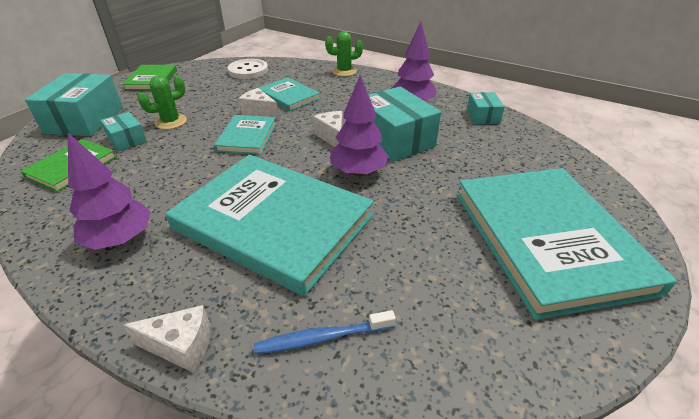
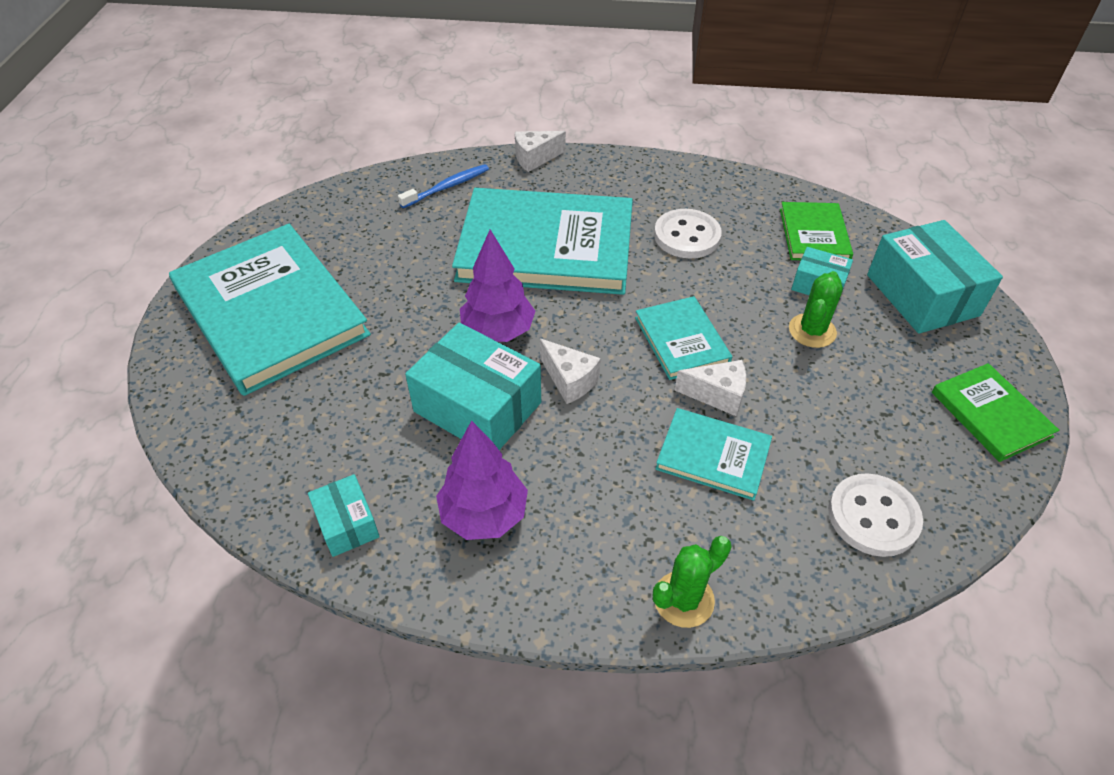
camera: 155 degrees right, 10 degrees up
(120, 239) = (660, 194): purple tree -> none
(155, 194) = (687, 236): none -> white button

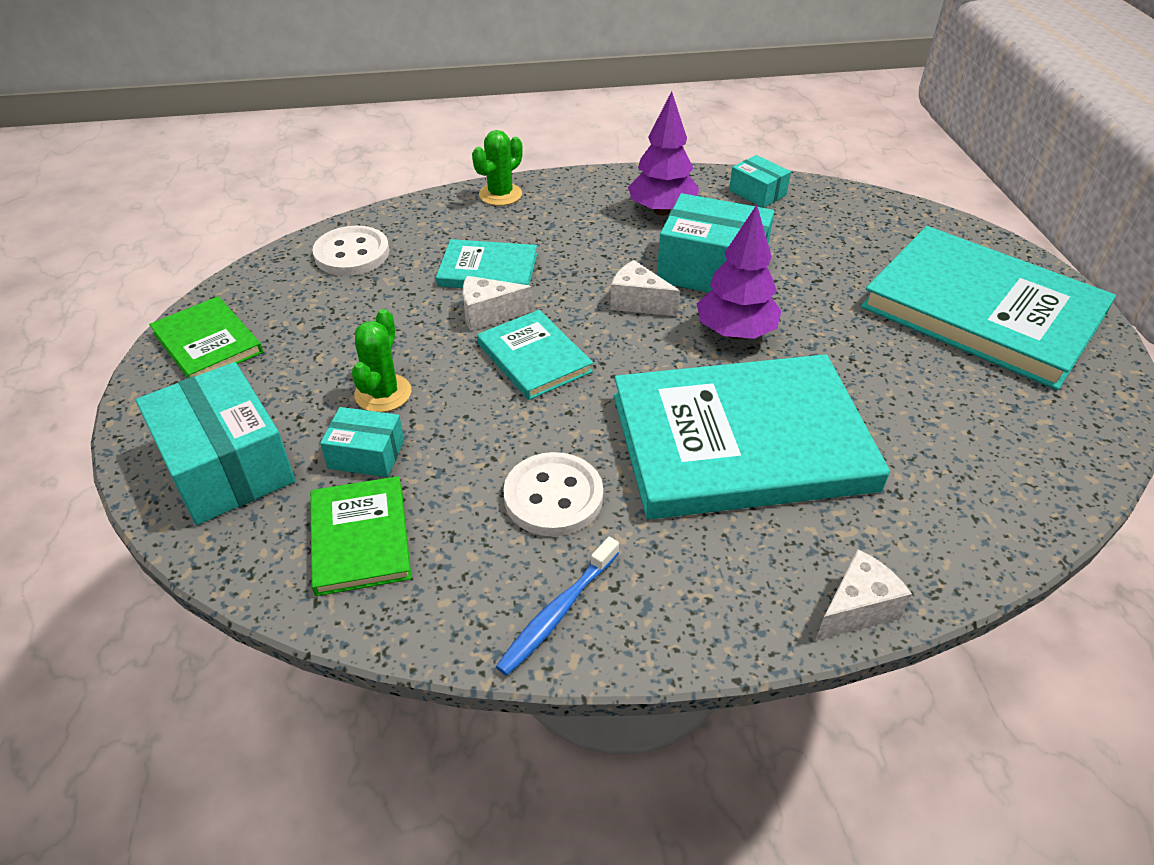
camera: 165 degrees right, 5 degrees down
(447, 187) = (947, 514): blue toothbrush -> blue toothbrush (557, 613)

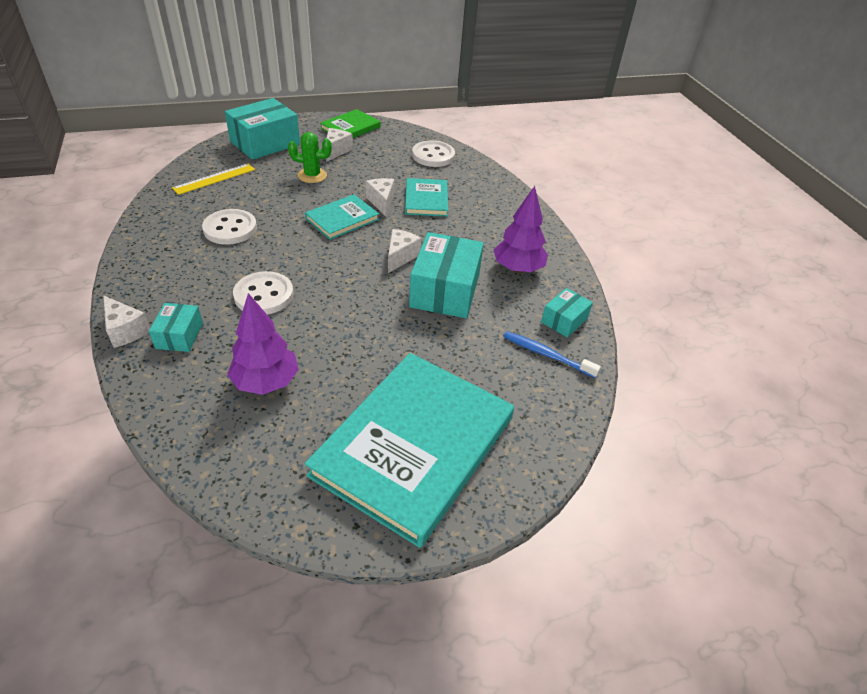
camera: 80 degrees right, 0 degrees up
(297, 362) = (336, 151): none -> white cheese
(360, 538) = (214, 179): green book -> yellow ruler
(366, 454) = (268, 175): turquoise box -> turquoise box (179, 336)
(500, 195) = (514, 200): green cactus -> none
(557, 613) = (155, 232): blue toothbrush -> blue toothbrush (546, 355)
(735, 333) = (371, 298): purple tree -> purple tree (266, 382)
(741, 441) = (264, 295): turquoise book -> white button

